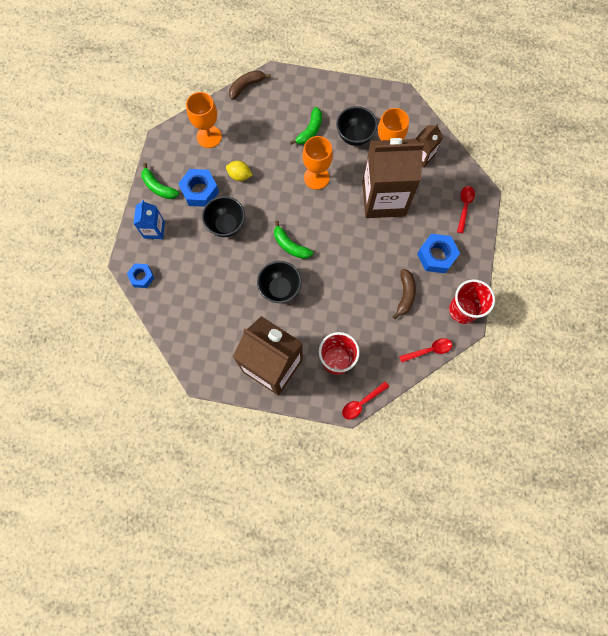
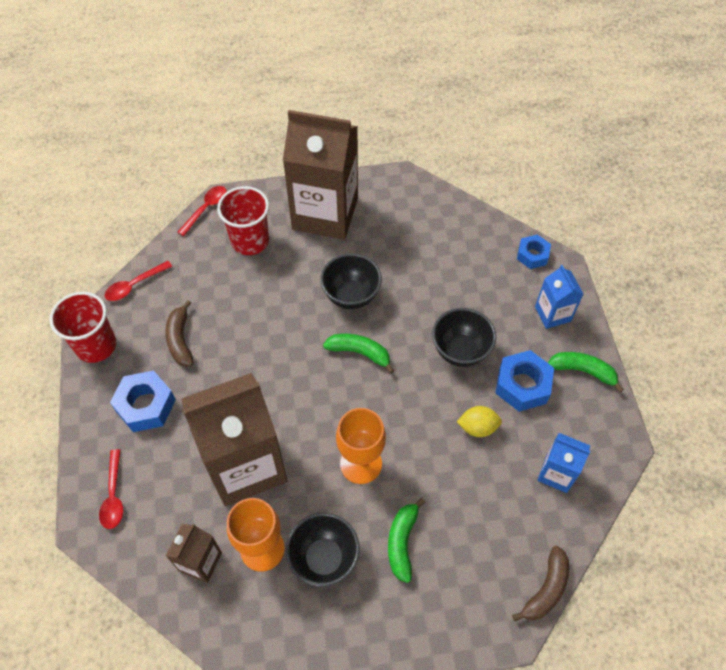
camera: 160 degrees right, 15 degrees down
(209, 136) = (556, 473): orange goblet -> blue carton

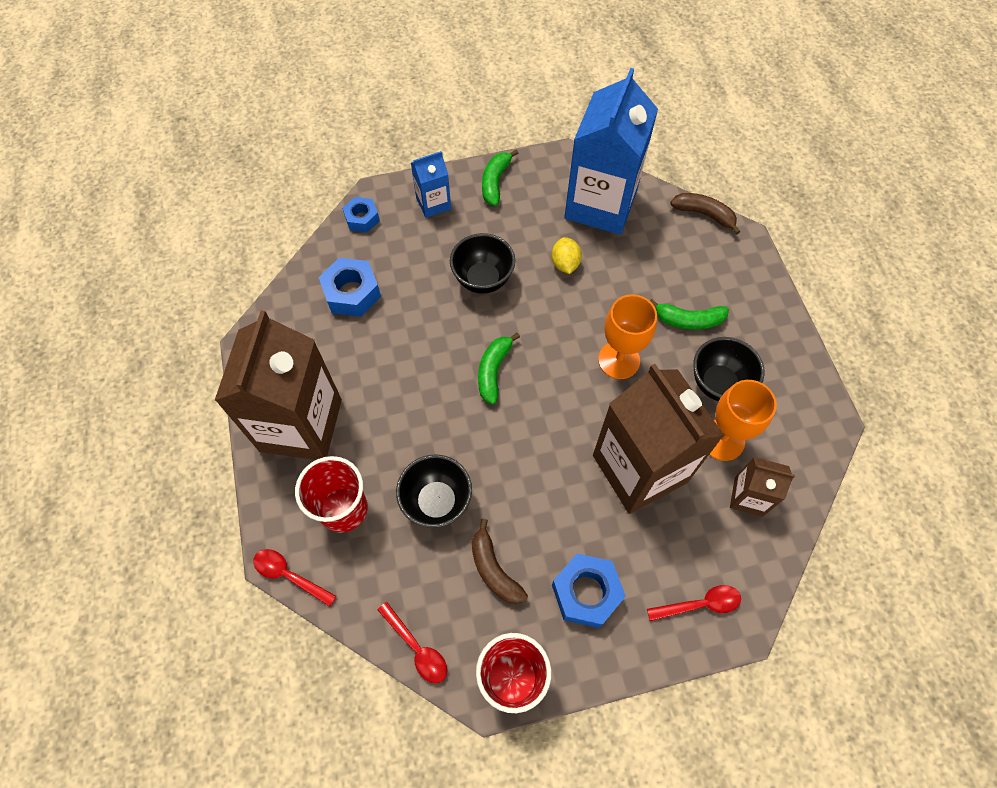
camera: 95 degrees left, 5 degrees up
(180, 340) = (494, 569): brown banana -> brown banana turned 75 degrees clockwise
(351, 296) = (421, 385): black bowl -> black bowl (437, 501)
(522, 385) = (516, 228): blue nut -> blue nut (352, 293)
(556, 473) = (600, 205): blue carton -> blue carton, size x2.13

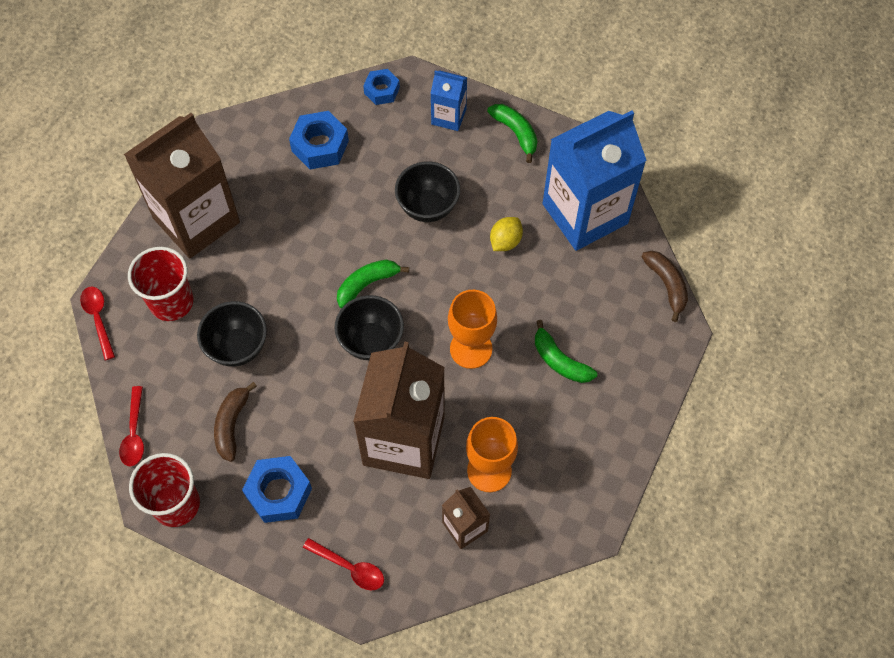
camera: 40 degrees right, 0 degrees up
(495, 182) = (516, 133): green banana -> green banana turned 90 degrees clockwise
(718, 384) = (531, 427): black bowl -> black bowl (371, 341)

